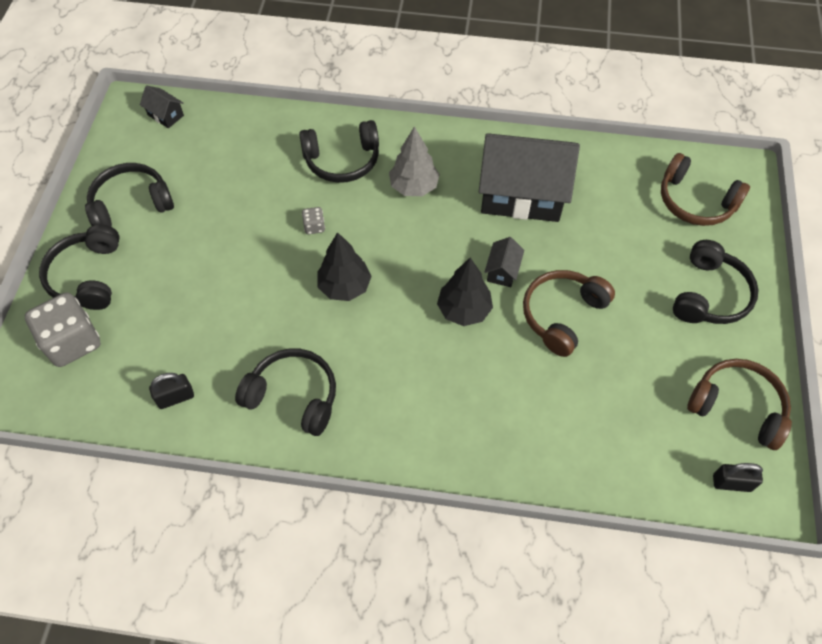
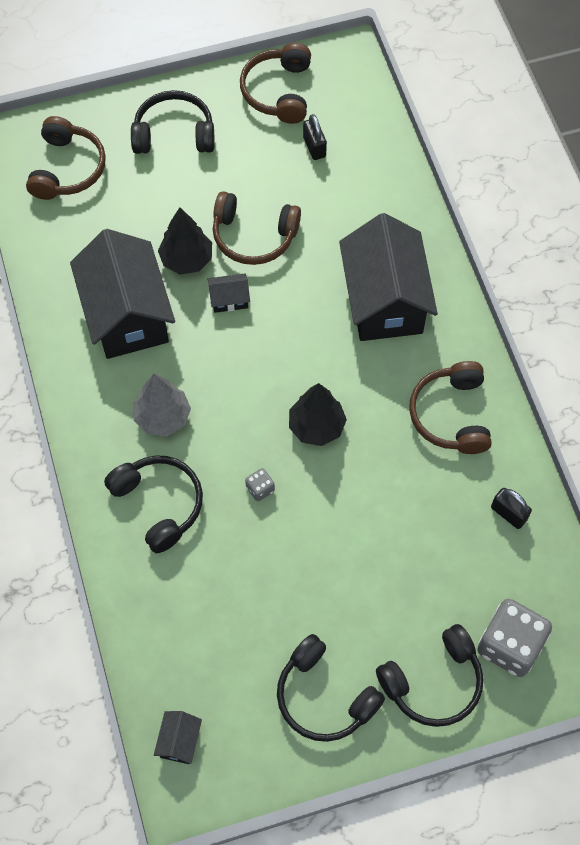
camera: 115 degrees left, 5 degrees up
(293, 396) = (451, 415): black headphones -> brown headphones
(440, 395) = (384, 300): none -> black house
(464, 310) = (289, 315): black tree -> black tree (187, 259)
(731, 483) = (348, 82): black padlock -> black padlock (314, 147)

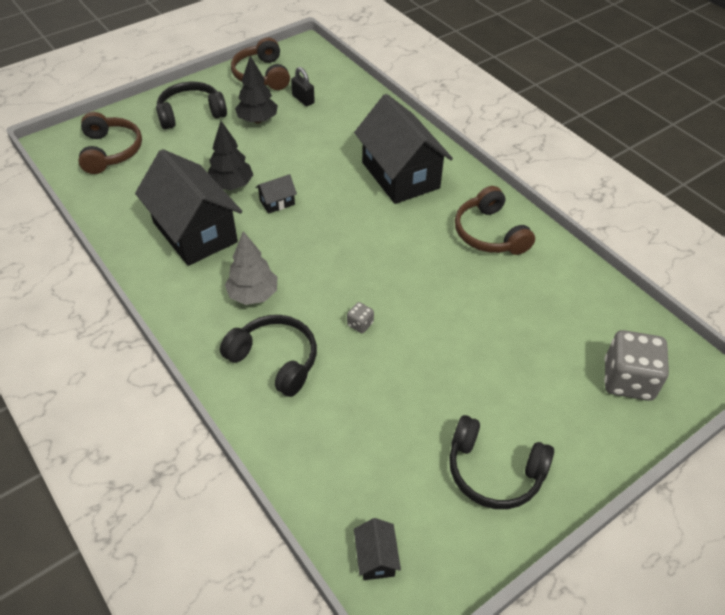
camera: 20 degrees left, 15 degrees down
(254, 236) = (280, 159): brown headphones -> none
(316, 426) = (387, 268): black tree -> black tree (257, 120)
(433, 682) = (582, 428): black headphones -> none
(508, 513) = (571, 286): black padlock -> none

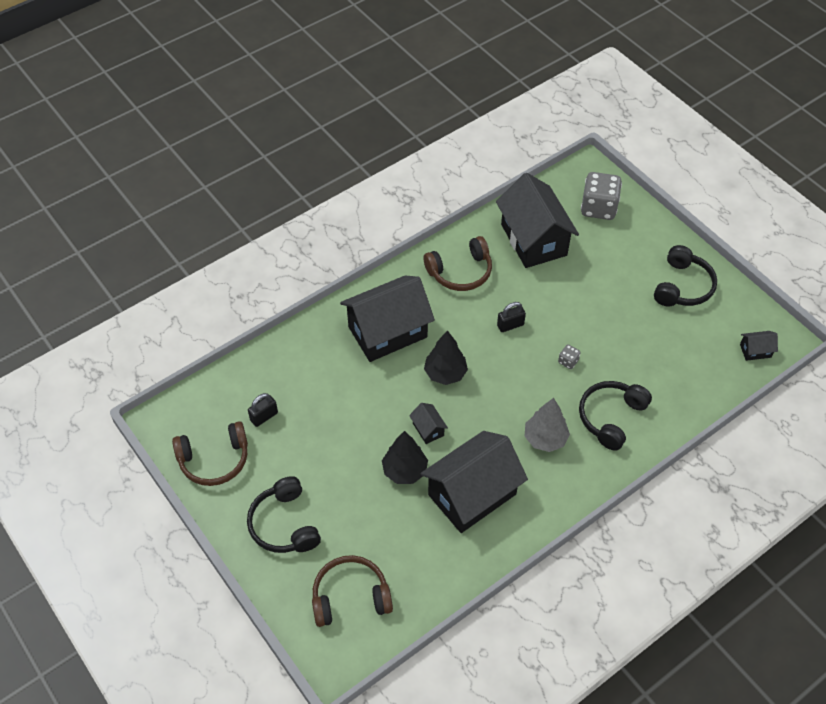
camera: 90 degrees left, 5 degrees up
(257, 120) = (299, 457): black tree -> black tree (445, 373)
(413, 273) = (510, 325): none -> black padlock
(553, 303) = (533, 240): none -> black house

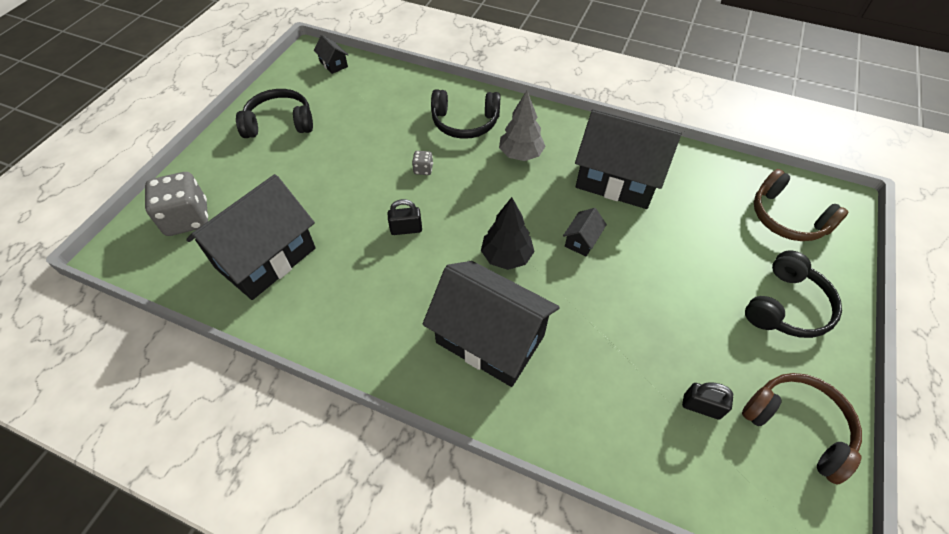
camera: 120 degrees left, 0 degrees up
(404, 470) = (640, 237): black tree -> none
(460, 272) = (353, 307): brown headphones -> none
(510, 325) = (406, 229): black padlock -> black padlock turned 45 degrees counterclockwise

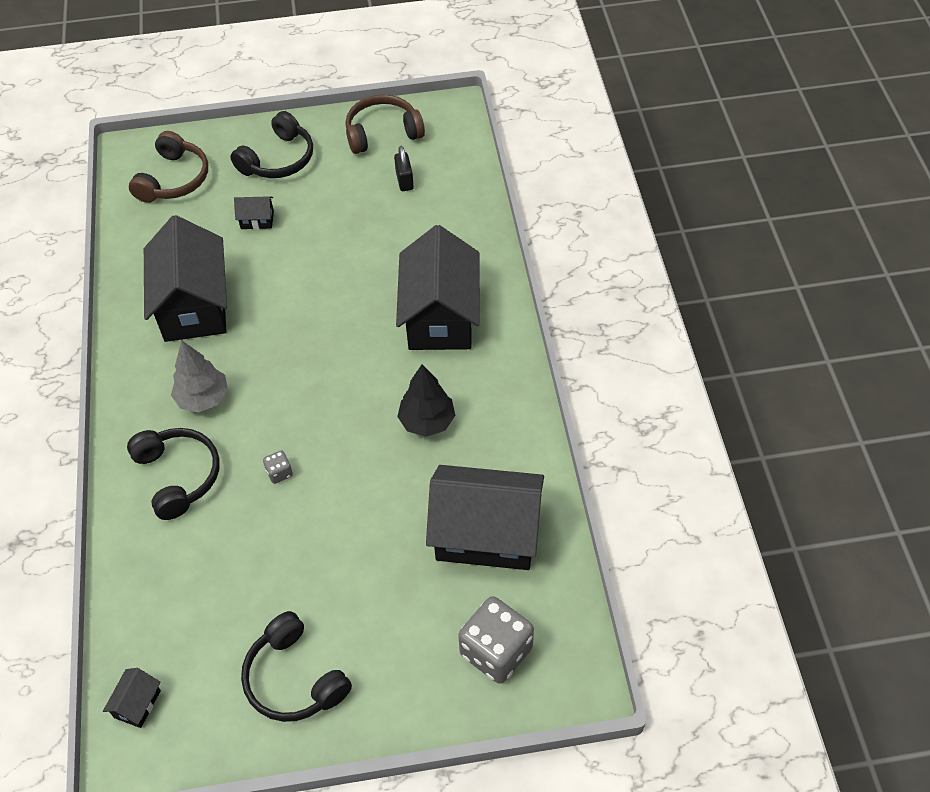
camera: 120 degrees left, 0 degrees up
(406, 229) = (370, 439): black padlock -> none
(506, 257) = (349, 345): black tree -> black tree (427, 421)
(582, 240) = (293, 302): black house -> black house (257, 220)
(786, 306) = (278, 159): black headphones -> black headphones turned 120 degrees clockwise
(798, 426) = (382, 133): brown headphones -> brown headphones turned 60 degrees clockwise

